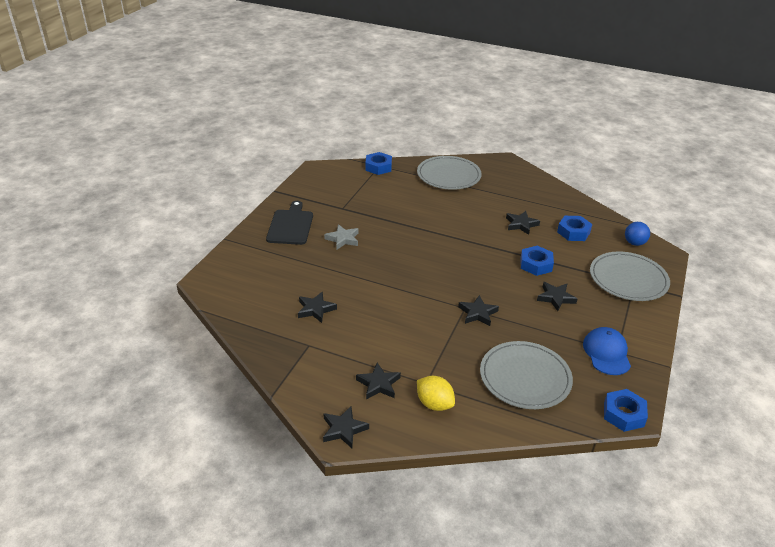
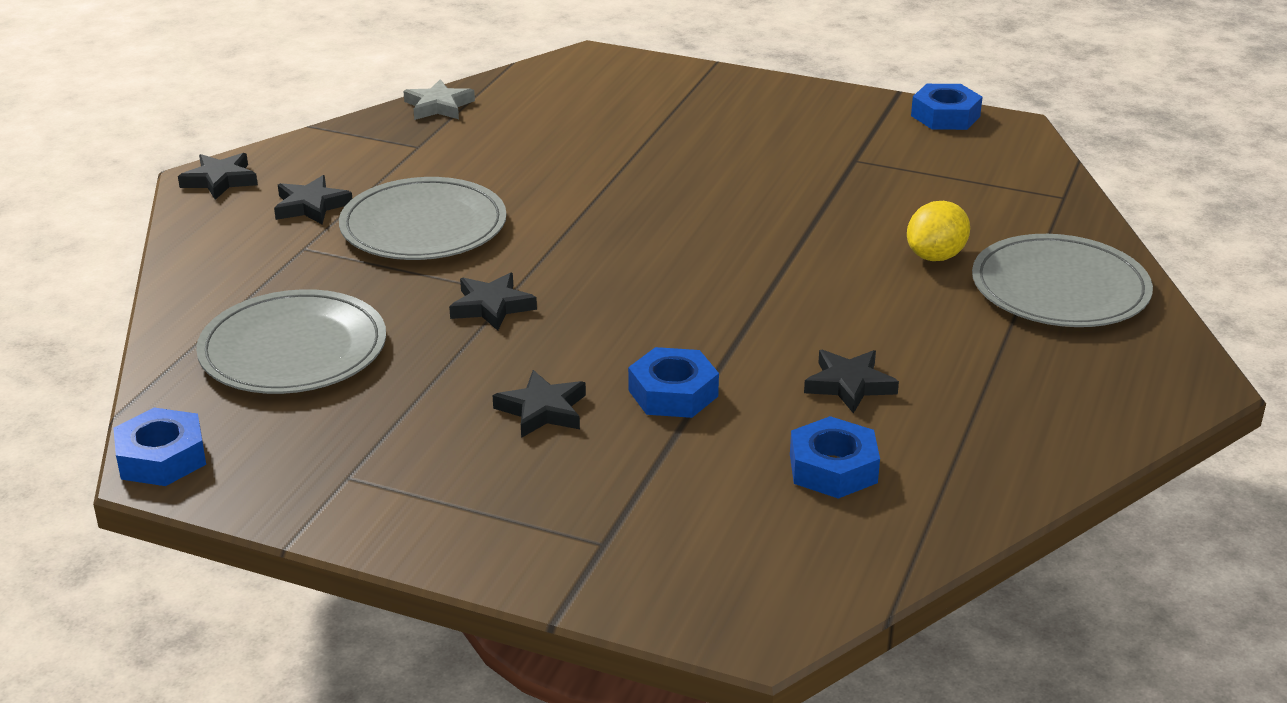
camera: 90 degrees right, 5 degrees down
(291, 225) = (773, 113): black cutting board -> none
(315, 309) = (511, 147): black star -> none
(343, 239) = (736, 164): grey star -> grey star (438, 106)
(378, 167) = (1055, 196): blue nut -> blue nut (945, 116)
(434, 404) = (251, 255): yellow lemon -> yellow lemon (935, 256)
(606, 353) = (344, 460): blue cap -> none
(628, 279) = (623, 536): grey plate -> grey plate (423, 226)
(634, 243) = (800, 577): blue ball -> none

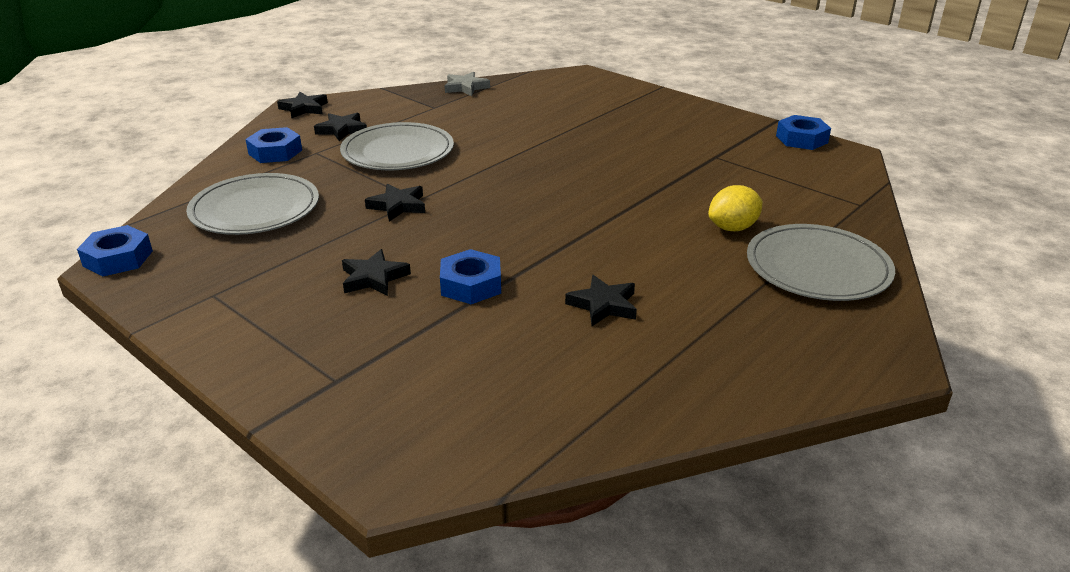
camera: 20 degrees right, 0 degrees up
(833, 468) = (546, 364): blue nut -> blue nut (275, 152)

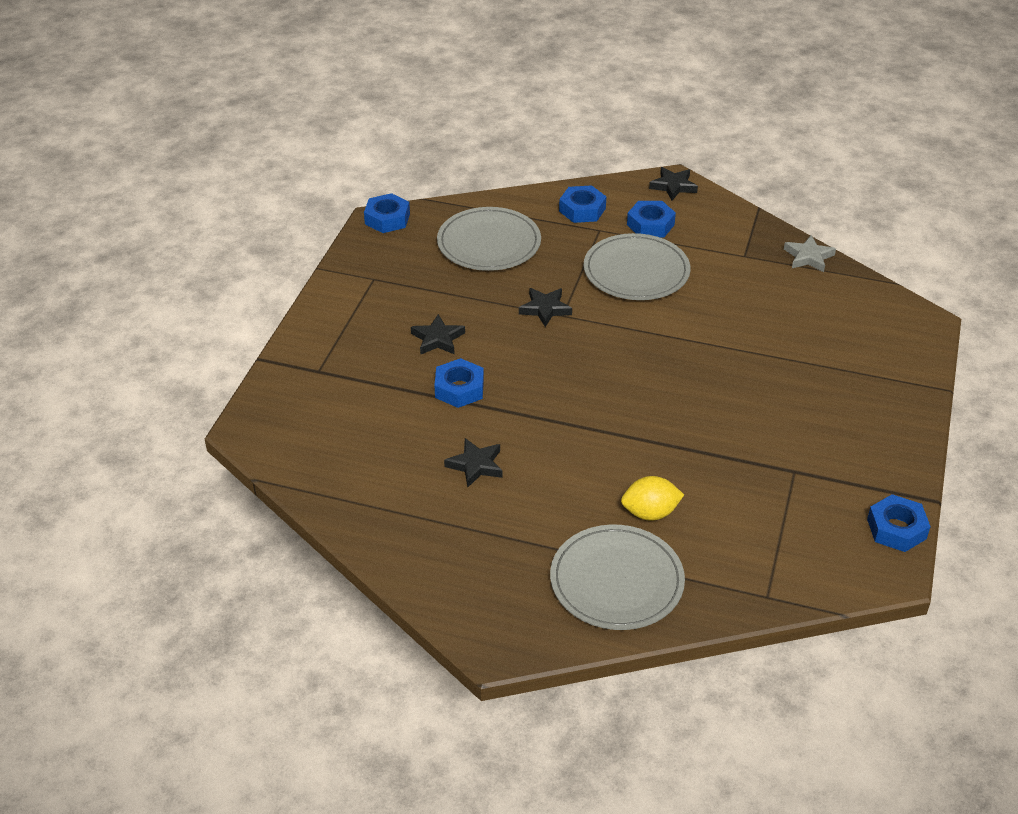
camera: 65 degrees right, 10 degrees up
(342, 130) = (650, 225): black star -> blue nut
(732, 228) = (650, 513): yellow lemon -> yellow lemon turned 45 degrees counterclockwise

